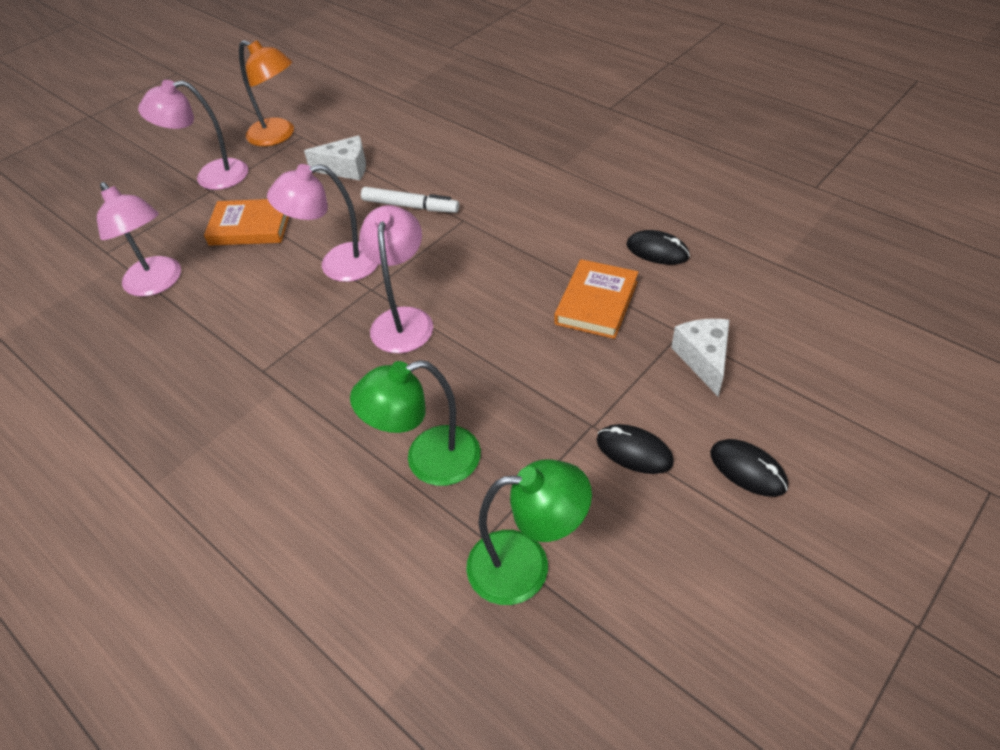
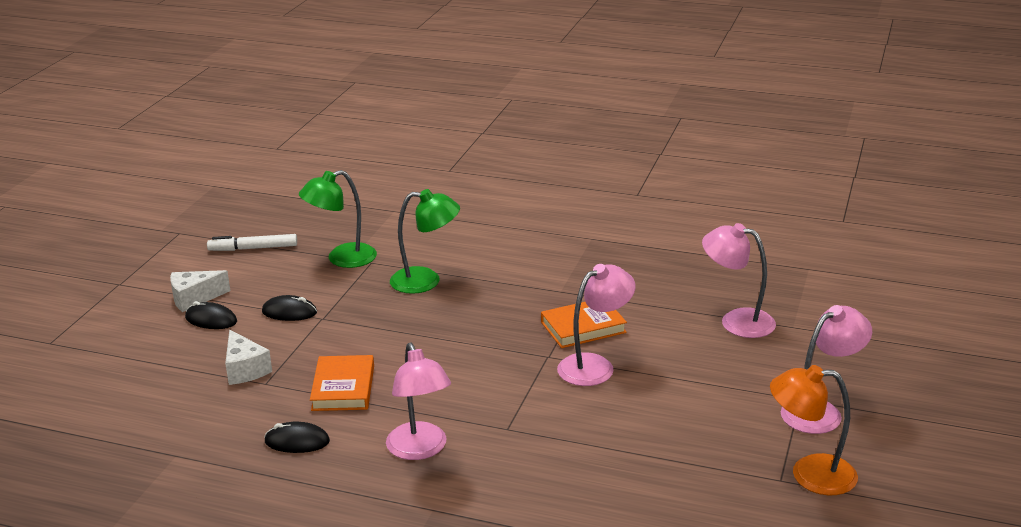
camera: 155 degrees right, 20 degrees down
(250, 227) = (713, 376): orange book -> orange book (583, 327)
(346, 169) = (682, 453): white cheese -> white cheese (194, 298)
(403, 319) = (502, 343): pink lamp -> pink lamp (420, 450)
(410, 206) = (572, 429): white marker -> white marker (253, 248)
(428, 461) = (426, 281): green lamp -> green lamp turned 45 degrees clockwise

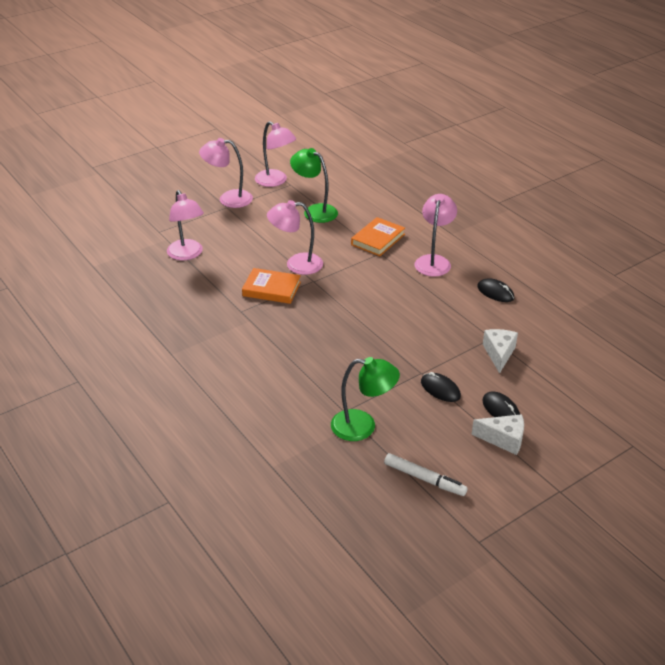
camera: 145 degrees left, 10 degrees up
(343, 388) = (446, 313): orange book -> orange book (378, 239)
(426, 281) = (324, 371): green lamp -> green lamp (314, 211)
(809, 474) = (275, 181): orange lamp -> pink lamp

